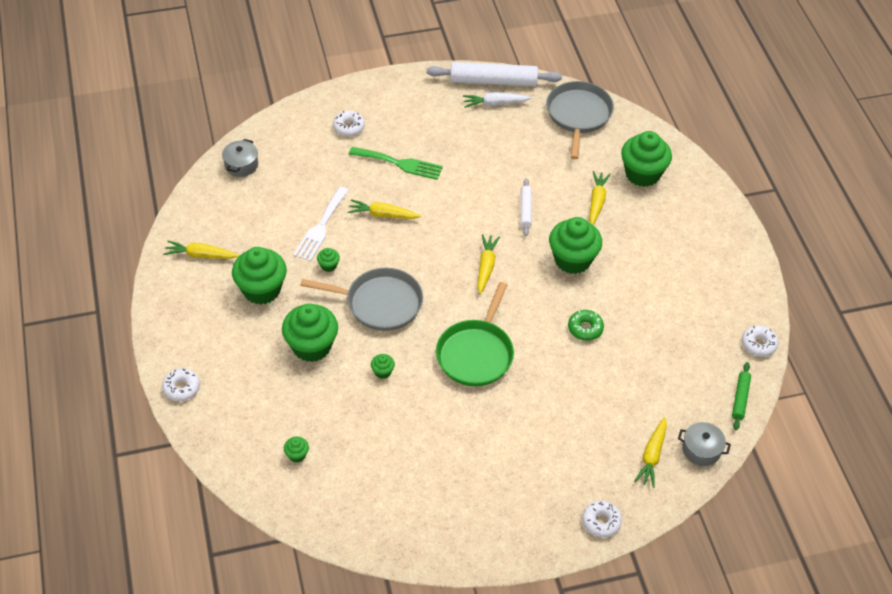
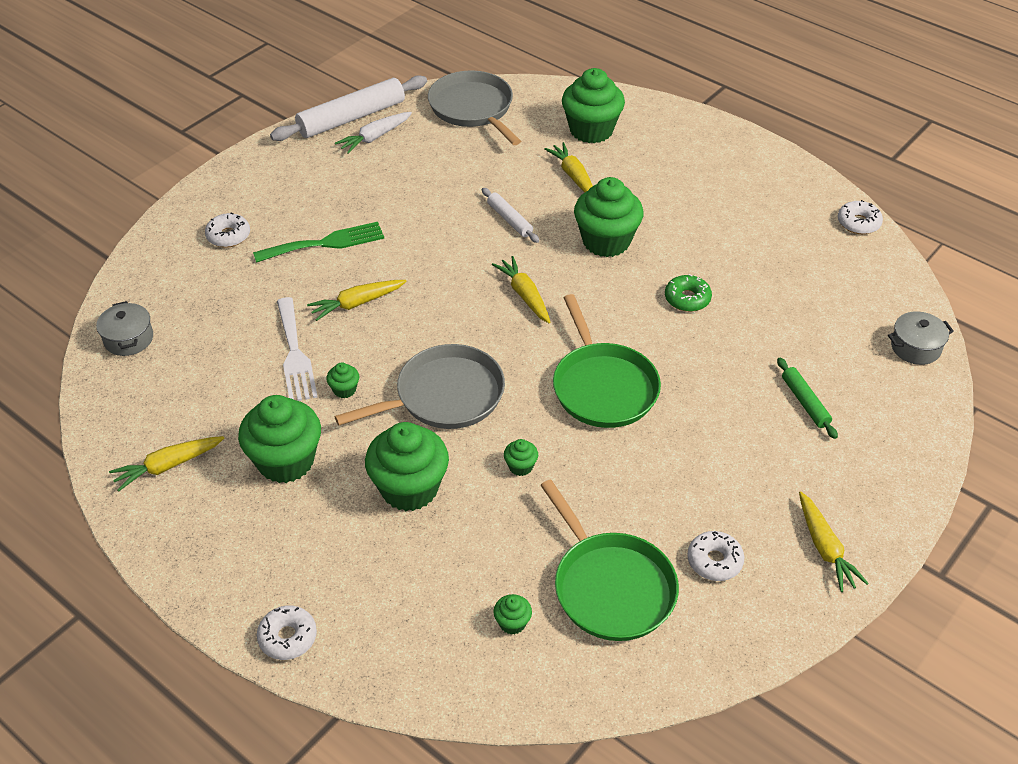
camera: 35 degrees left, 5 degrees down
(366, 470) = (611, 587): none -> green pan
(601, 522) = (904, 477): white donut -> white donut (714, 561)
(652, 456) = (879, 381): yellow carrot -> yellow carrot (825, 548)
(740, 399) = (896, 280): green rolling pin -> green rolling pin (805, 402)

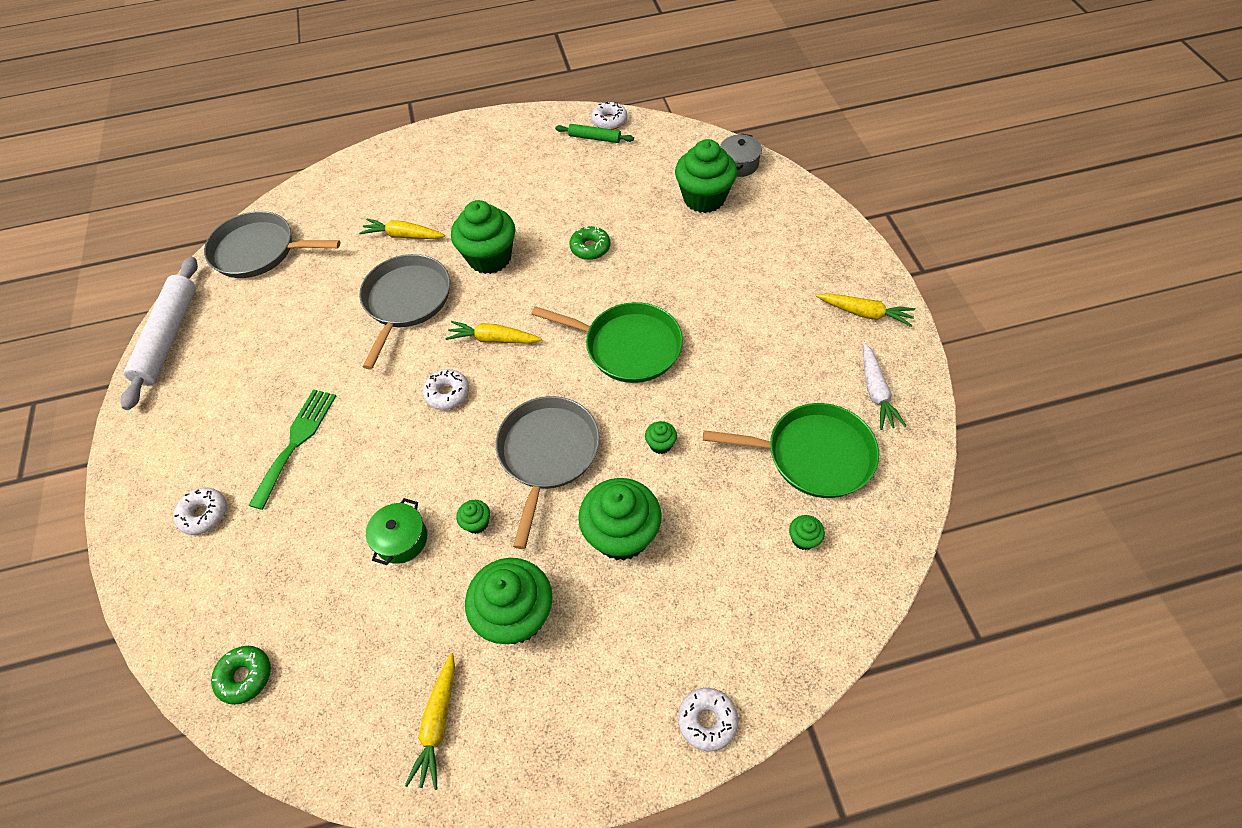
camera: 50 degrees left, 10 degrees up
(128, 339) = (245, 676): grey pot -> green donut
(295, 354) = (401, 539): white fork -> green pot
(357, 303) = (390, 458): yellow carrot -> none
(375, 137) = (212, 334): white carrot -> white carrot (876, 392)
(509, 220) = (406, 301): white rolling pin -> grey pan
(591, 130) = (368, 197): green cupcake -> green cupcake (704, 198)
(714, 561) = (833, 379): white donut -> white donut (447, 393)
(805, 402) = (737, 246): green rolling pin -> green rolling pin (594, 138)

